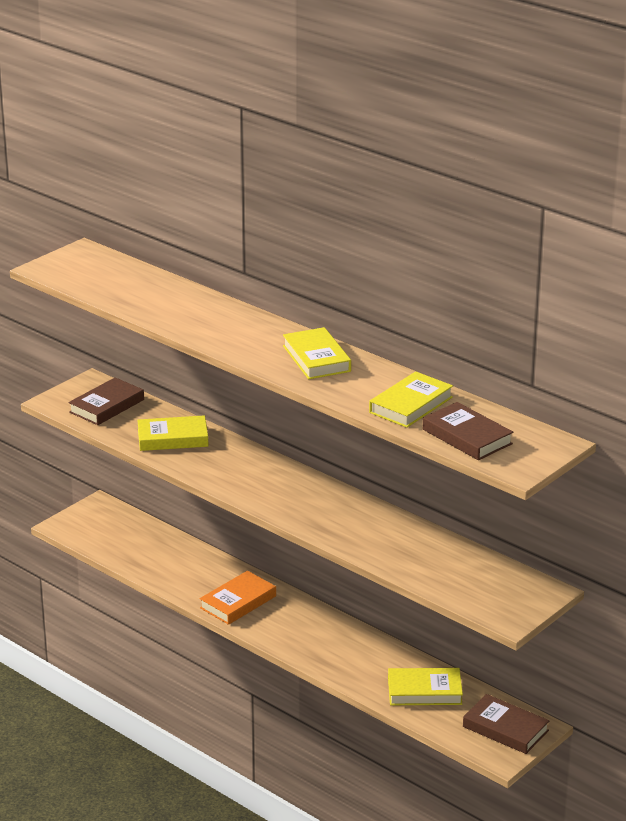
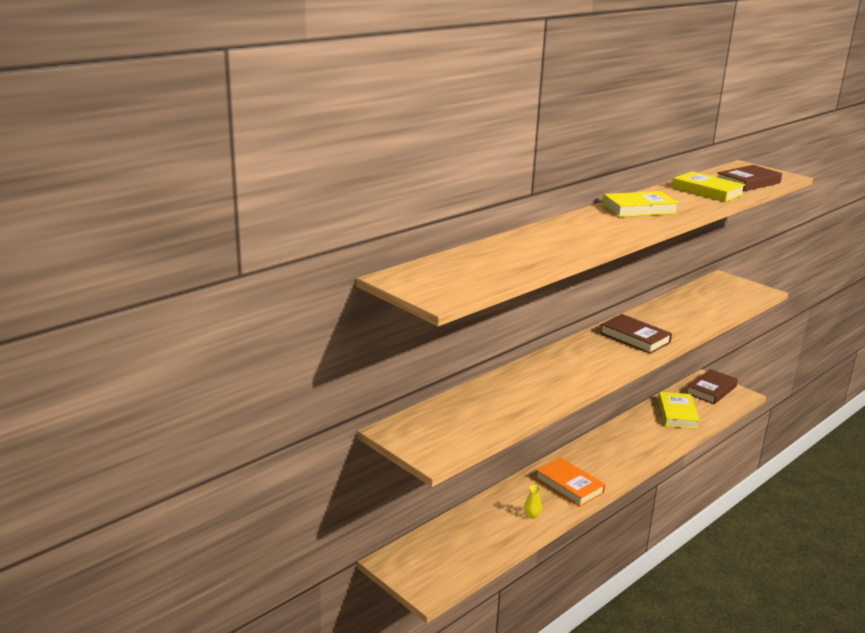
camera: 85 degrees left, 5 degrees down
(107, 406) = (449, 424): brown book -> brown book (635, 338)
(173, 438) = (519, 391): yellow book -> none
(179, 578) = (532, 515): none -> yellow vase

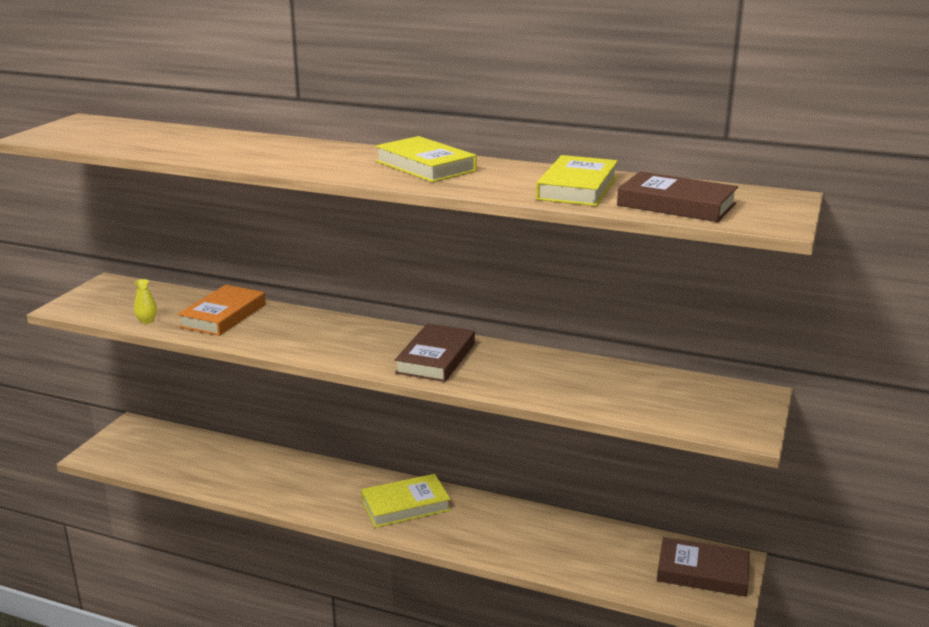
camera: 65 degrees right, 0 degrees up
(532, 515) = (251, 484): yellow vase -> yellow vase (147, 321)
(569, 485) = (329, 496): orange book -> orange book (223, 315)
(677, 414) = (588, 549): yellow book -> yellow book (405, 505)

